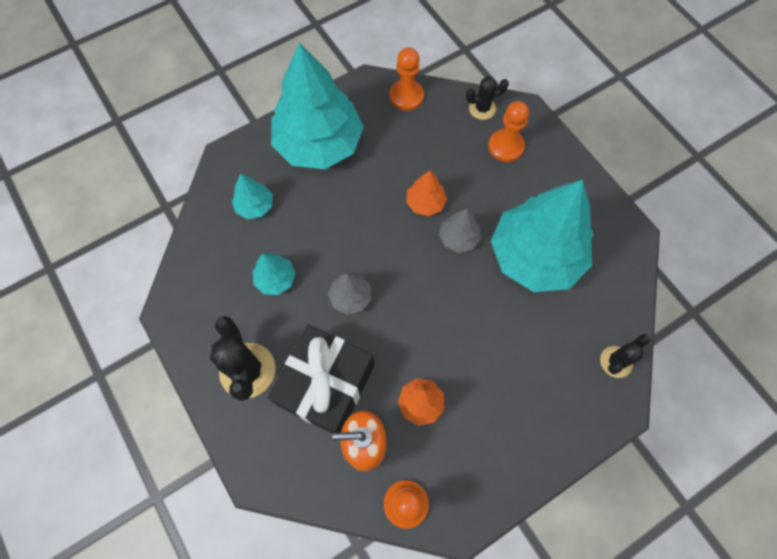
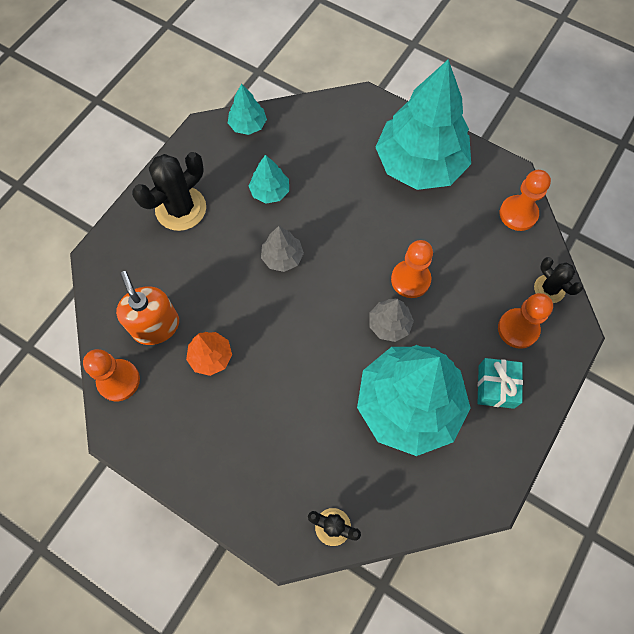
camera: 65 degrees right, 0 degrees up
(255, 206) = (329, 144): turquoise tree -> turquoise tree (248, 125)
(326, 385) = (194, 273): black gift -> none
(425, 203) = (410, 279): orange tree -> orange pawn
(546, 185) = (496, 386): none -> turquoise gift

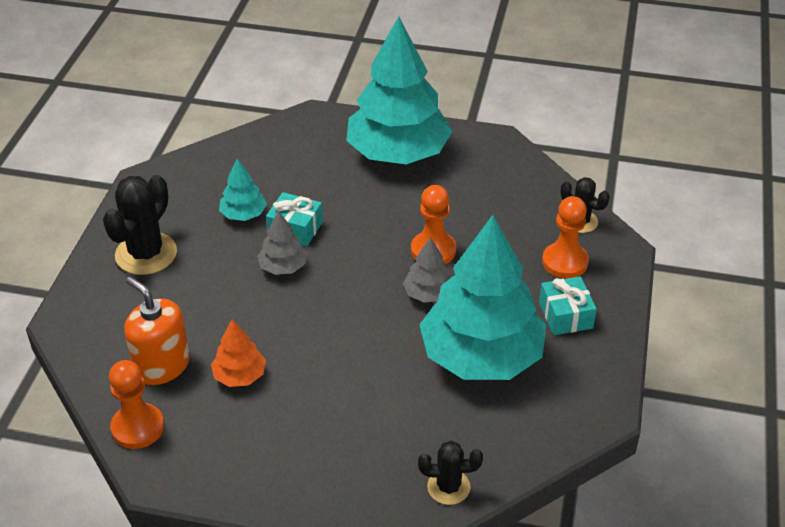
camera: 20 degrees left, 25 degrees down
(248, 125) = (193, 164): turquoise tree -> none
(306, 220) = (295, 228): none -> turquoise gift
(518, 214) = (519, 169): orange pawn -> none

